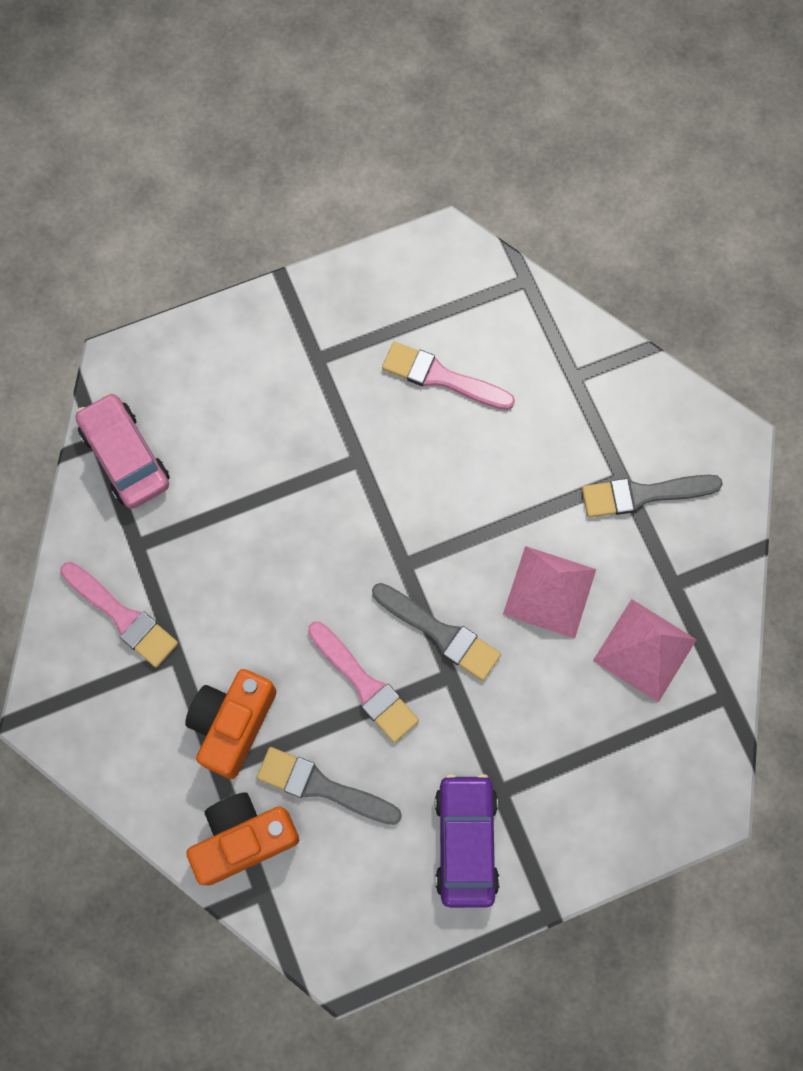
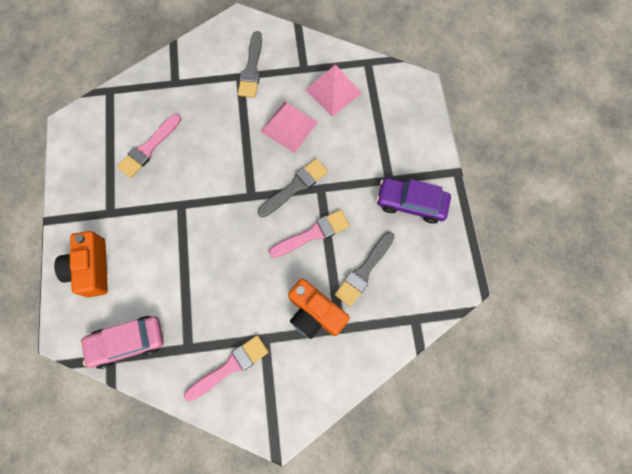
camera: 75 degrees left, 0 degrees up
(243, 838) = (382, 322): orange camera -> orange camera (91, 268)

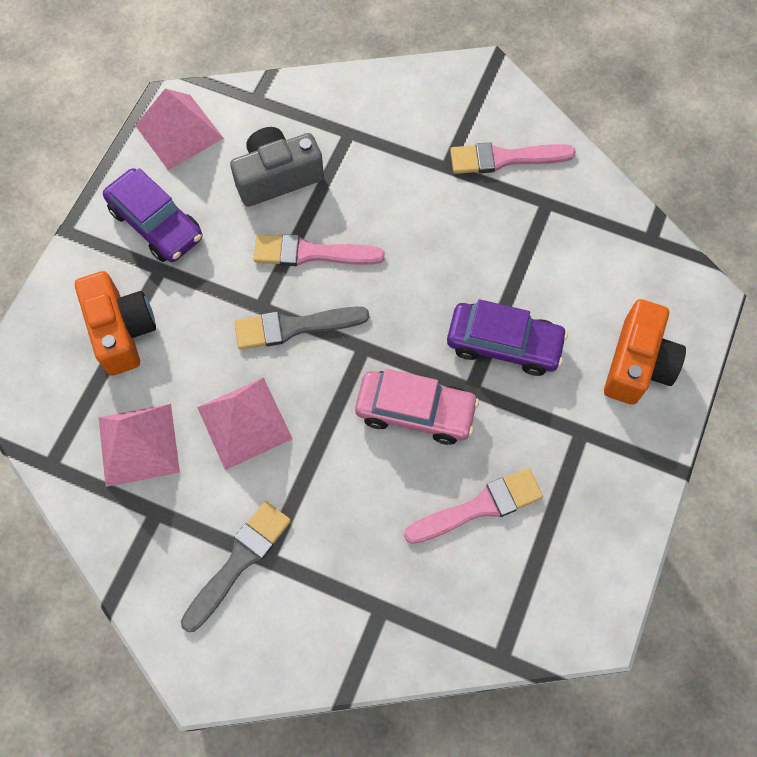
camera: 150 degrees left, 5 degrees down
(127, 342) = (621, 246): pink car -> pink car (415, 411)
(174, 239) = (504, 344): none -> purple car
(315, 313) = (369, 162): orange camera -> orange camera (121, 331)
(364, 271) = (277, 177): grey brush -> grey camera
(443, 268) = (179, 132): none -> pink pyramid

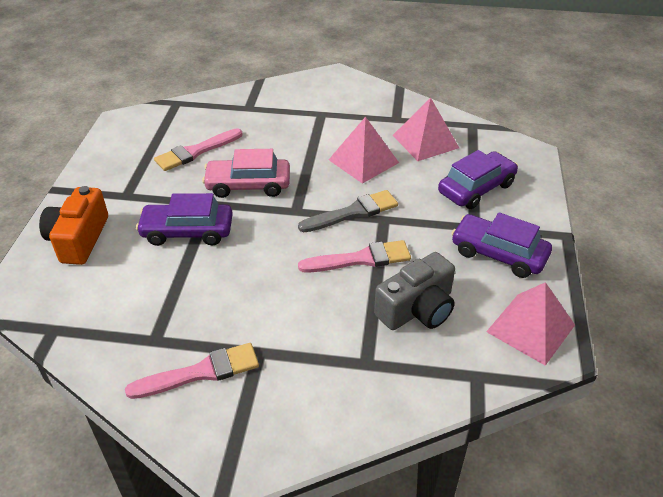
camera: 165 degrees right, 25 degrees down
(121, 331) = (476, 188): orange camera -> purple car
(239, 561) = (337, 110): grey brush -> none

